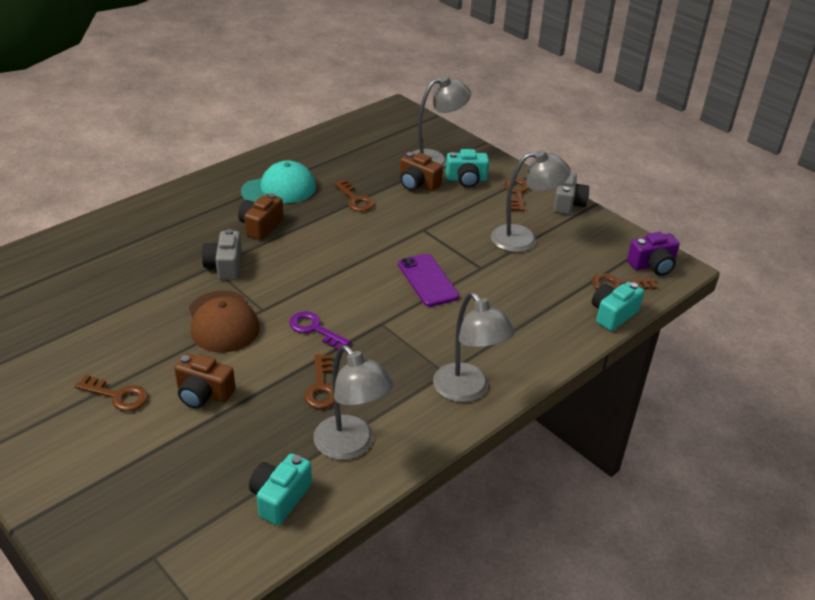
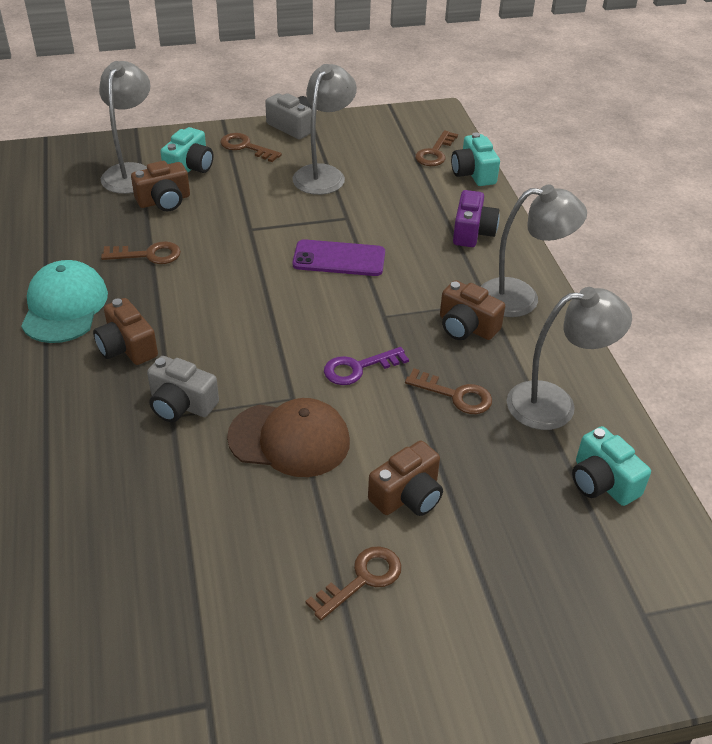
camera: 60 degrees left, 5 degrees up
(404, 370) = (466, 327): none -> brown camera
(652, 265) = (423, 124): purple camera -> purple camera (472, 232)

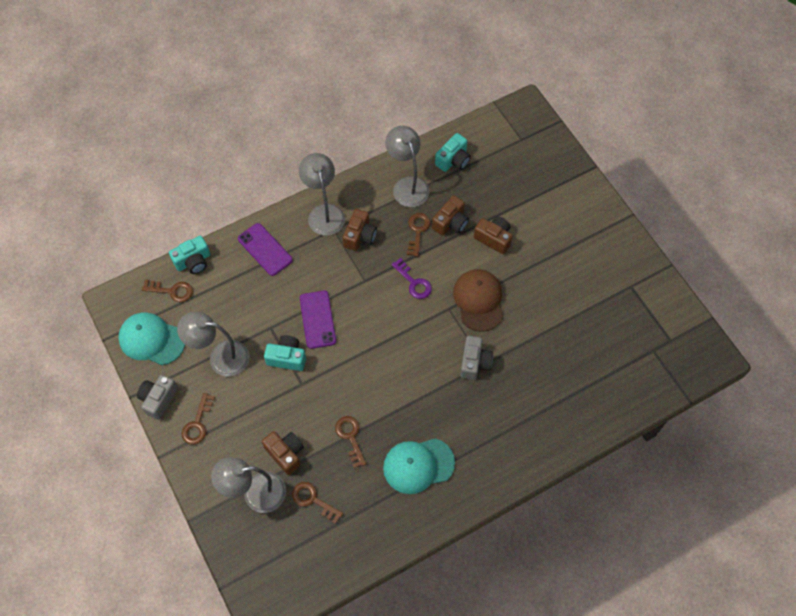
camera: 105 degrees left, 20 degrees up
(127, 347) = (441, 411): brown camera -> brown camera (450, 223)
(190, 167) = (236, 453): turquoise camera -> turquoise camera (287, 357)
(362, 579) = (548, 246): brown key -> brown key (313, 500)
(373, 131) = (151, 339): none -> turquoise cap
(472, 232) = (265, 249): purple camera -> purple phone

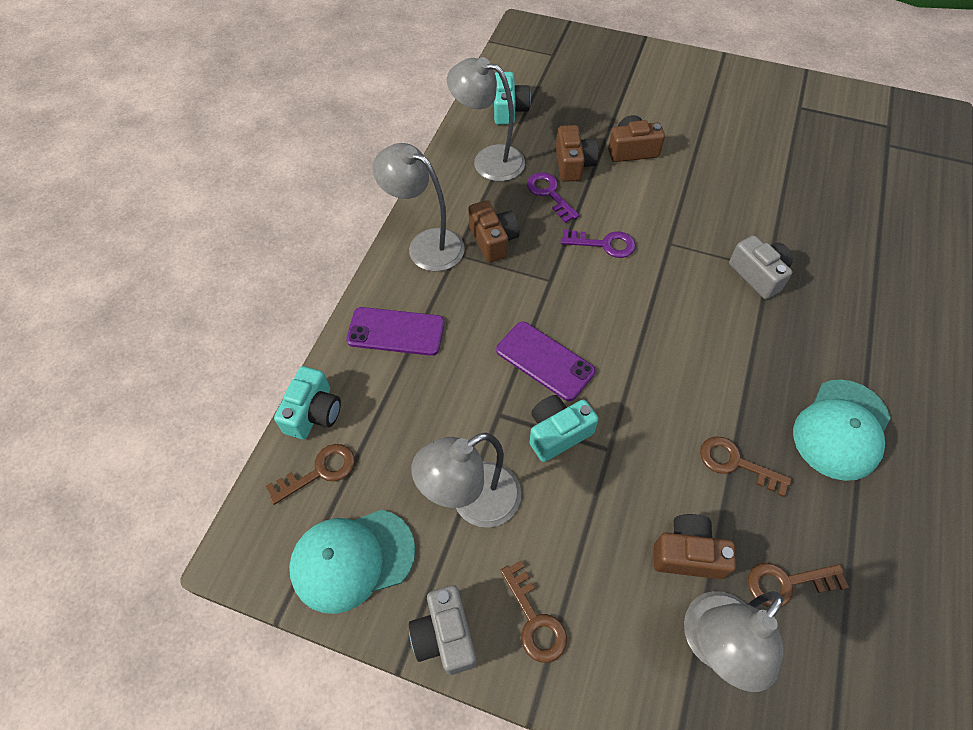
camera: 40 degrees left, 5 degrees down
(417, 231) = (549, 194): brown key -> purple key
(479, 300) = (688, 214): brown cap -> none

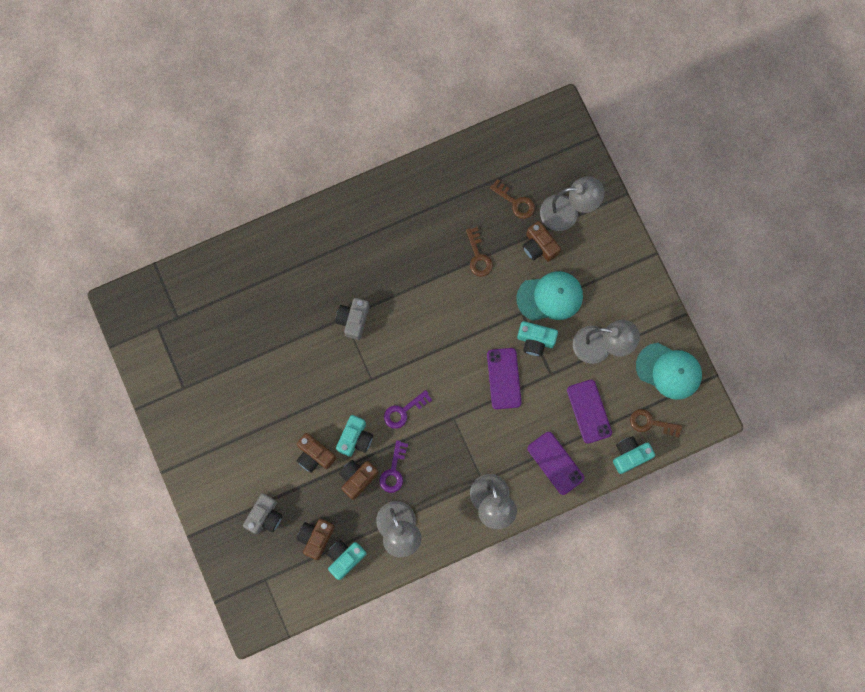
camera: 135 degrees left, 20 degrees up
(411, 415) = (589, 411): none -> purple phone
(445, 635) = (659, 308): grey camera -> grey camera (265, 516)
(493, 240) = (455, 470): brown camera -> brown camera (316, 538)
(535, 619) = (621, 281): brown key -> none
(604, 244) = (403, 411): purple key -> purple key turned 90 degrees counterclockwise
(616, 188) = (355, 438): none -> turquoise camera
(841, 429) = (418, 225): turquoise cap -> turquoise cap (550, 297)

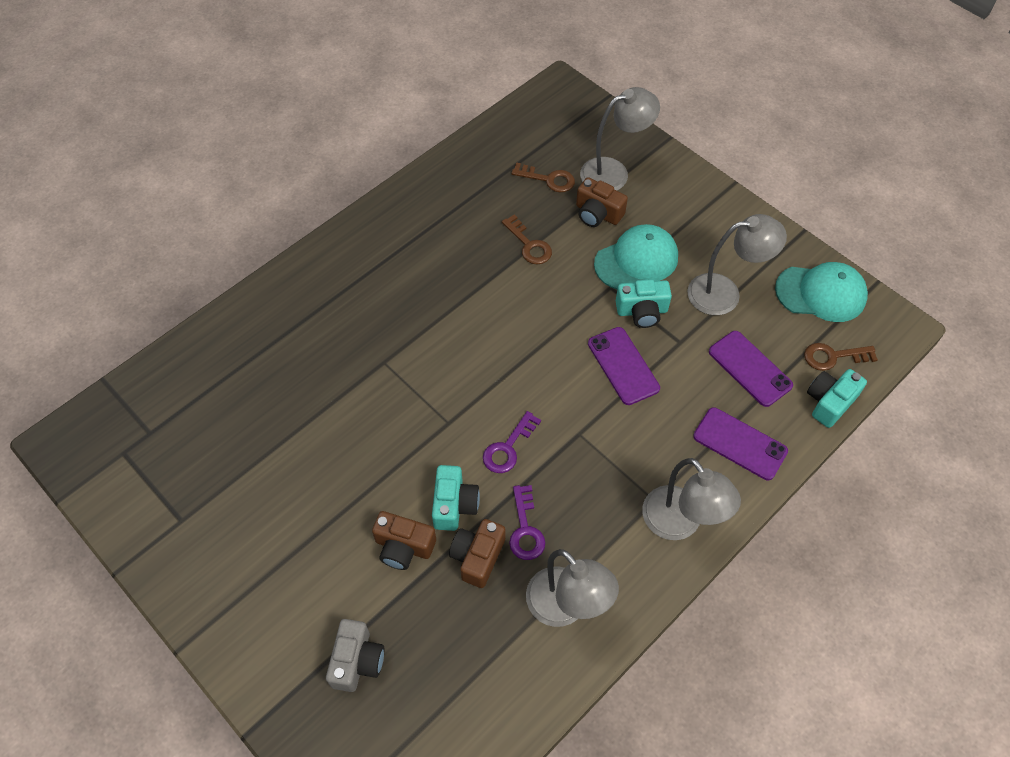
camera: 20 degrees left, 20 degrees down
(316, 538) = (446, 665): brown camera -> none
(345, 558) = (502, 679): turquoise camera -> none
(353, 320) = (397, 360): grey camera -> none

